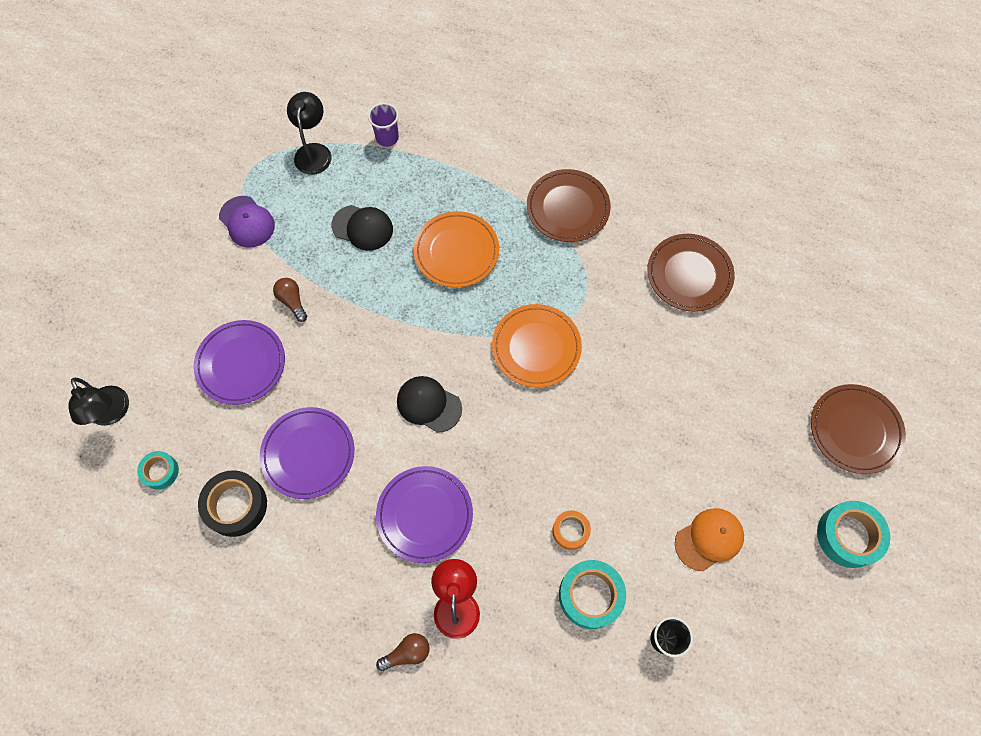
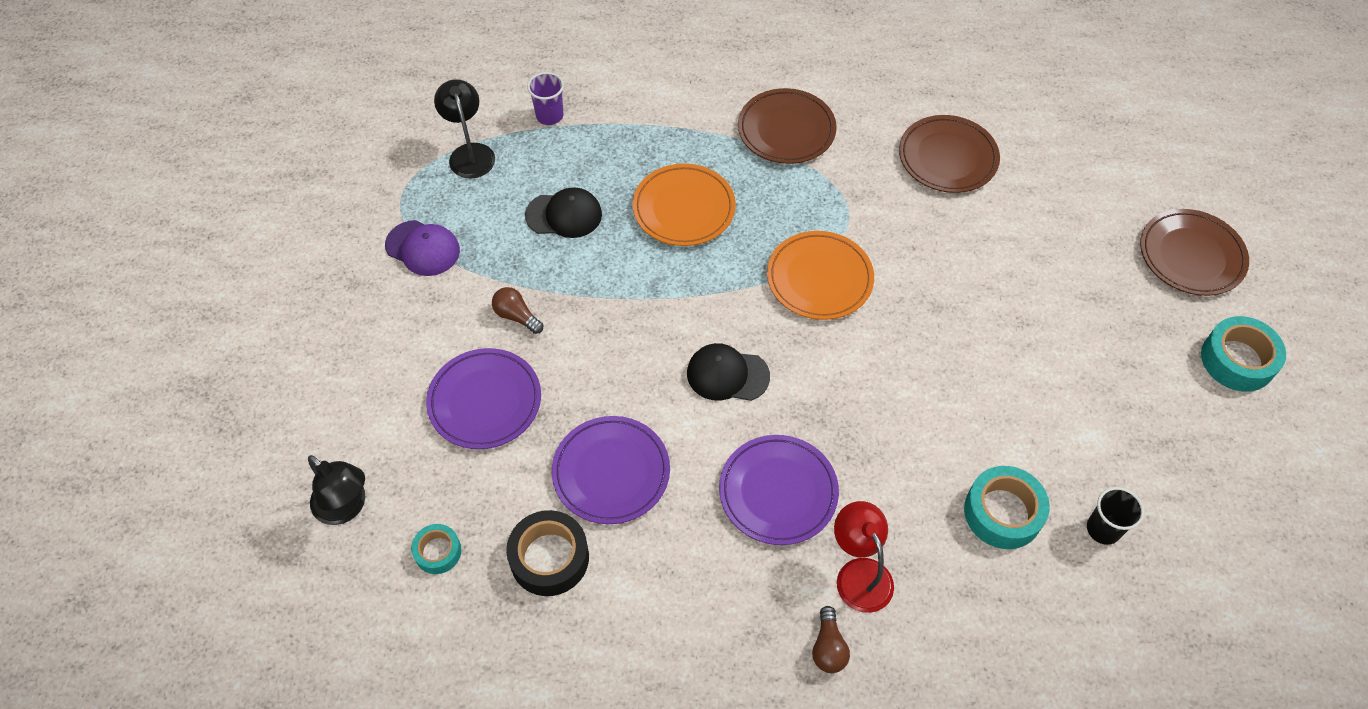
camera: 20 degrees left, 10 degrees down
(407, 653) = (828, 647): brown light bulb -> brown light bulb turned 135 degrees clockwise
(570, 531) = (948, 453): orange tape -> none
(709, 539) = (1099, 411): orange cap -> none

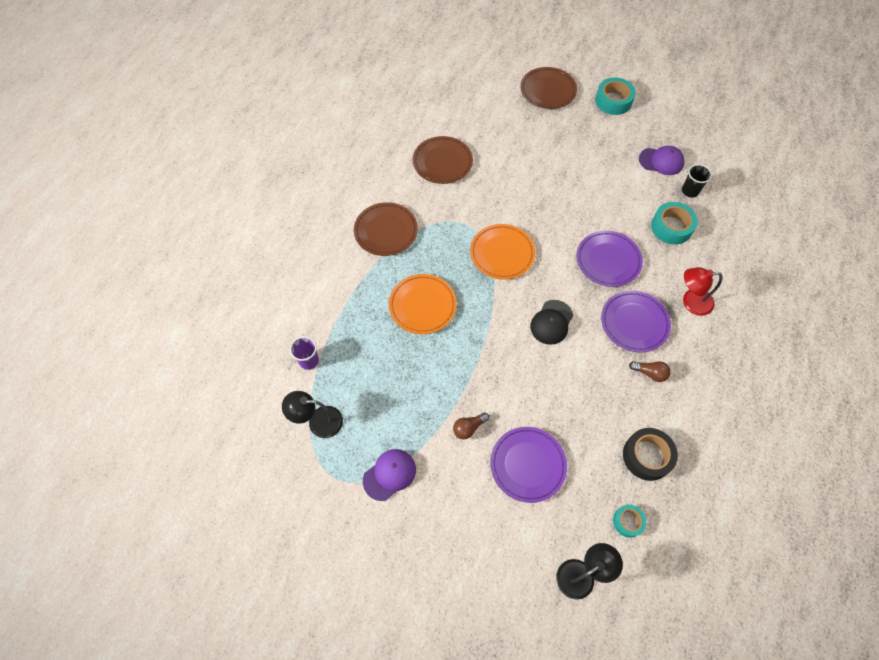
camera: 70 degrees left, 5 degrees up
(564, 215) = (398, 376): black cap -> none
(611, 472) = (599, 405): purple plate -> purple plate (608, 260)
(828, 647) = (729, 331): brown light bulb -> brown light bulb (650, 373)
(1144, 467) = (661, 161): none -> purple cap

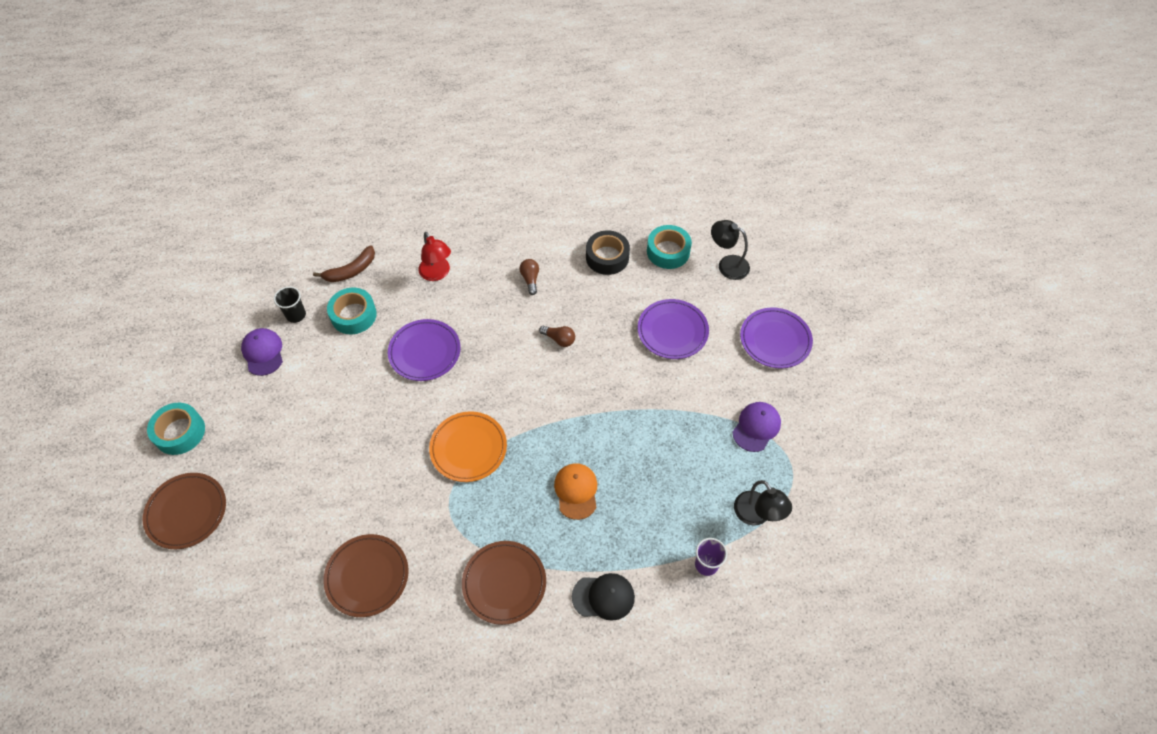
camera: 120 degrees left, 5 degrees down
(389, 474) = (756, 427): purple cap -> purple cap turned 105 degrees clockwise
(422, 305) = (576, 491): orange plate -> orange cap
(469, 428) = (672, 388): brown light bulb -> brown light bulb (559, 339)
(551, 322) = (524, 370): black cap -> black cap (603, 597)
(628, 521) = (668, 251): turquoise tape -> turquoise tape, size x1.69
(634, 323) = (485, 307): purple plate -> purple plate (775, 340)
(723, 241) = (351, 271): none -> brown banana

